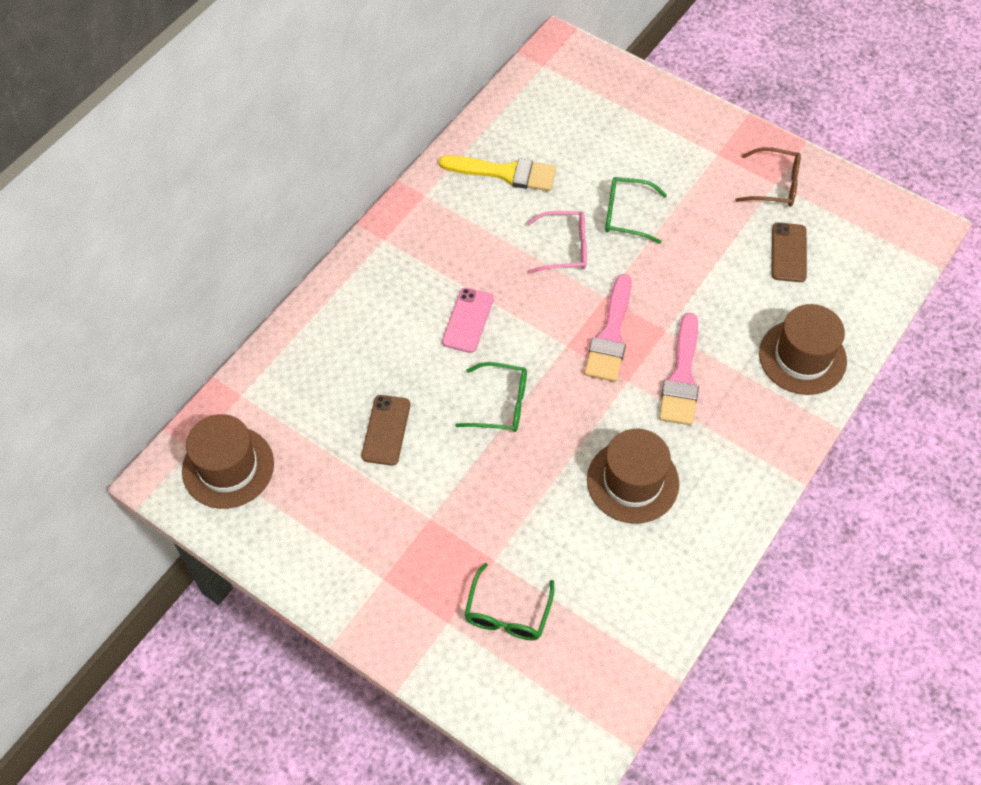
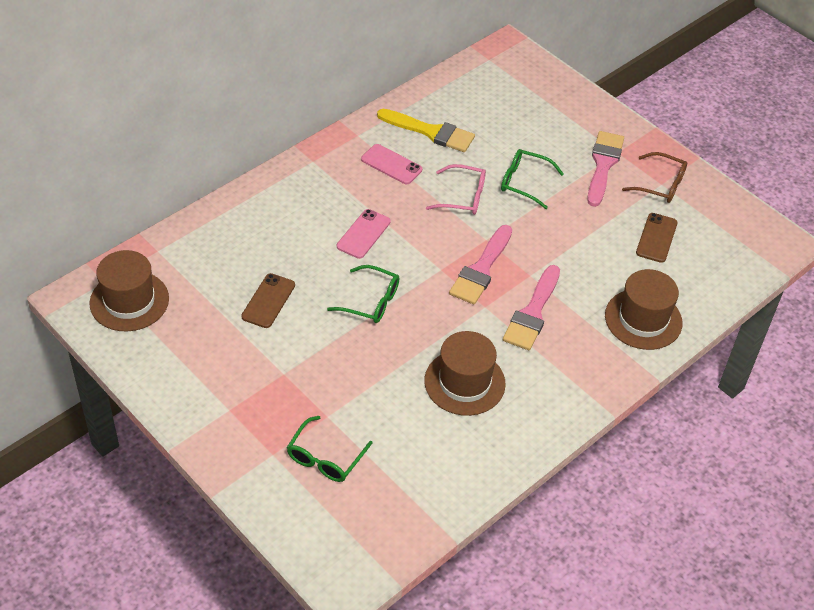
camera: 10 degrees right, 10 degrees down
(473, 224) = (391, 164): none -> pink phone
(706, 174) = (603, 165): none -> pink brush

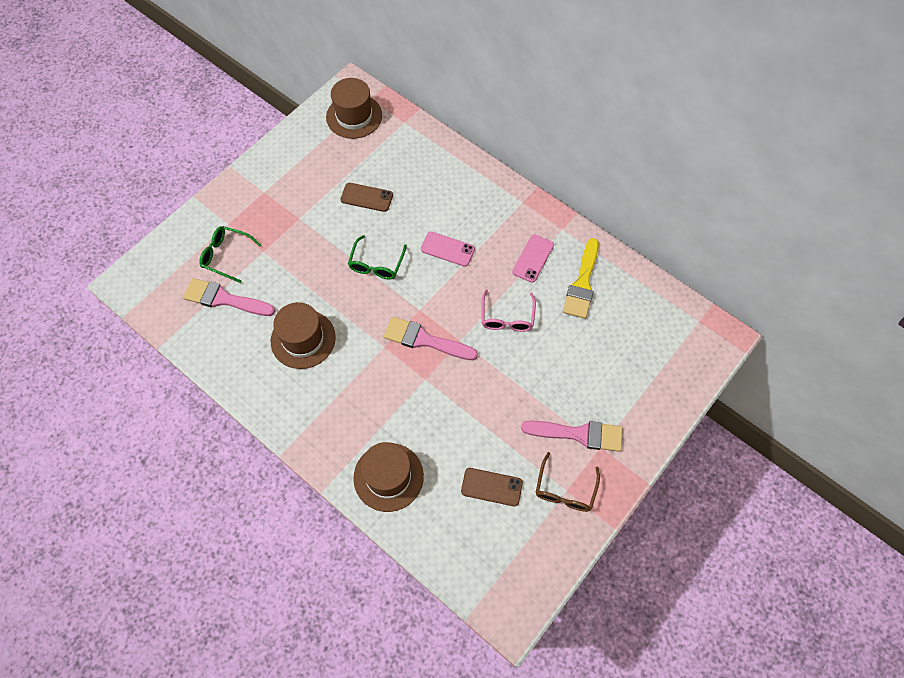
camera: 85 degrees right, 15 degrees up
(524, 182) = (537, 365): green glasses -> none
(532, 312) = (382, 384): pink brush -> pink brush (224, 299)

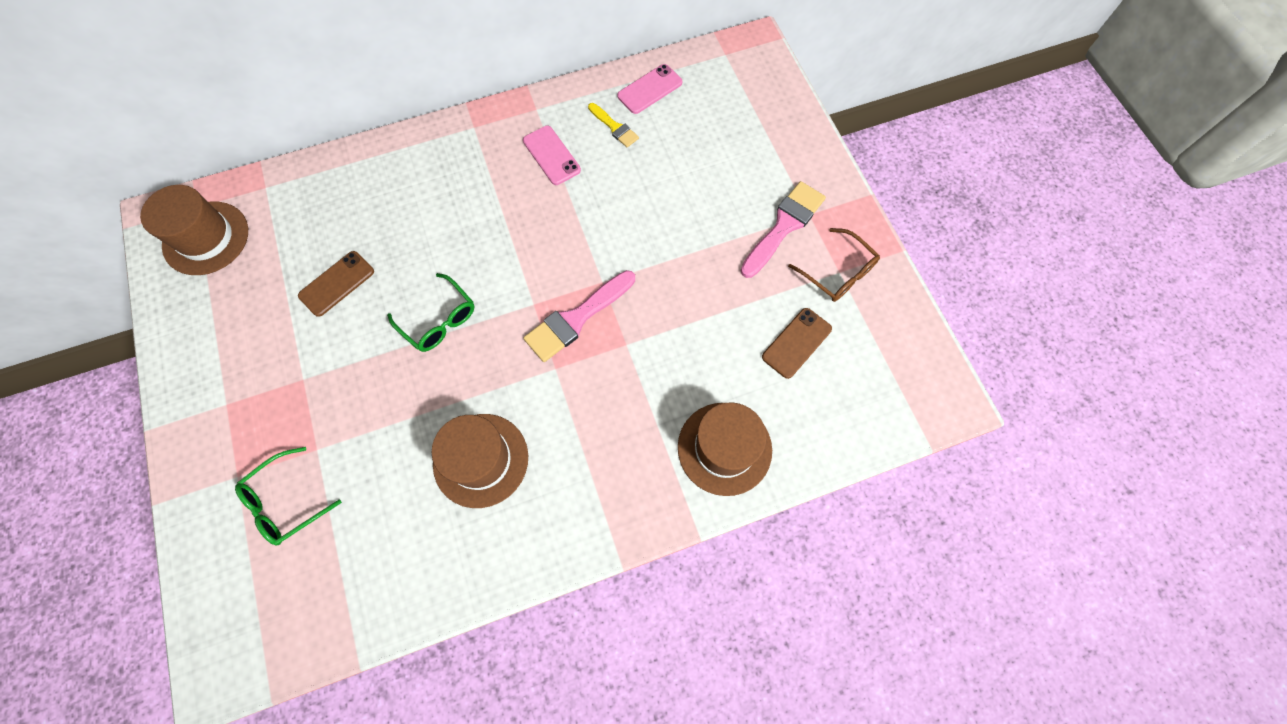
camera: 60 degrees left, 5 degrees up
(224, 299) = (350, 536): pink brush -> none
(447, 249) = (476, 233): pink phone -> pink phone (650, 89)
(507, 317) = (606, 219): pink glasses -> none
(582, 283) = (614, 127): yellow brush -> yellow brush, size x0.57

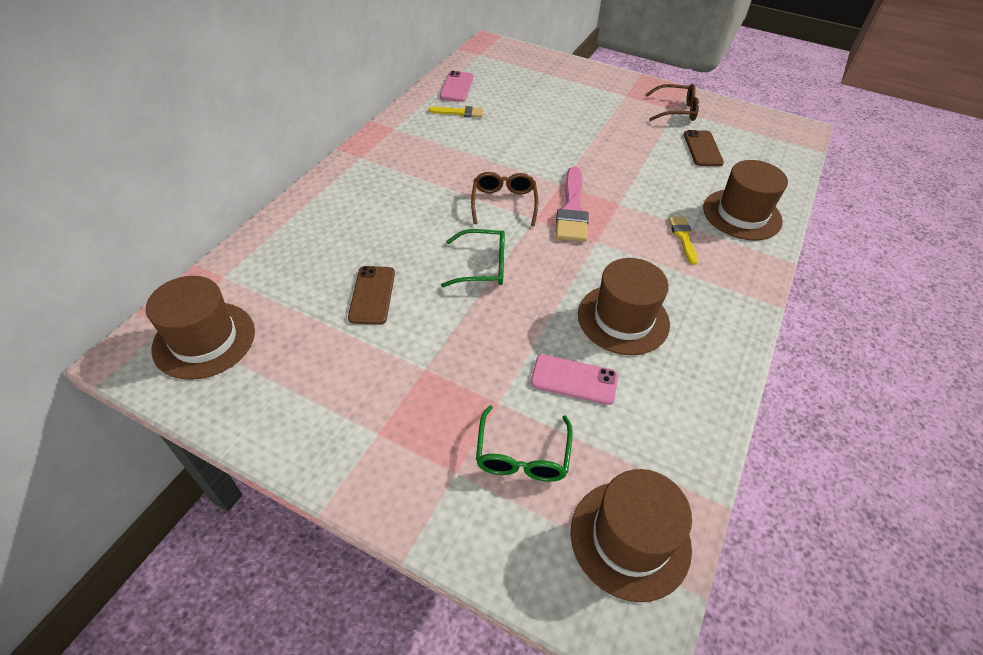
camera: 45 degrees left, 20 degrees down
(277, 622) = (630, 538): none -> brown hat
(528, 267) = (504, 203): none -> brown glasses
(551, 155) = (438, 144): pink phone -> pink phone (574, 380)
(634, 426) = (683, 237): none -> yellow brush
(784, 226) = (621, 106): pink brush -> none

